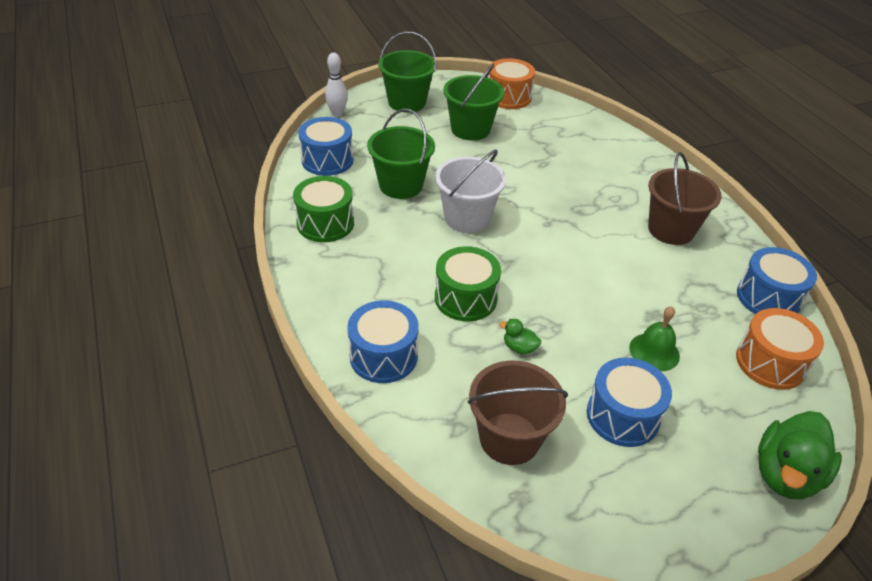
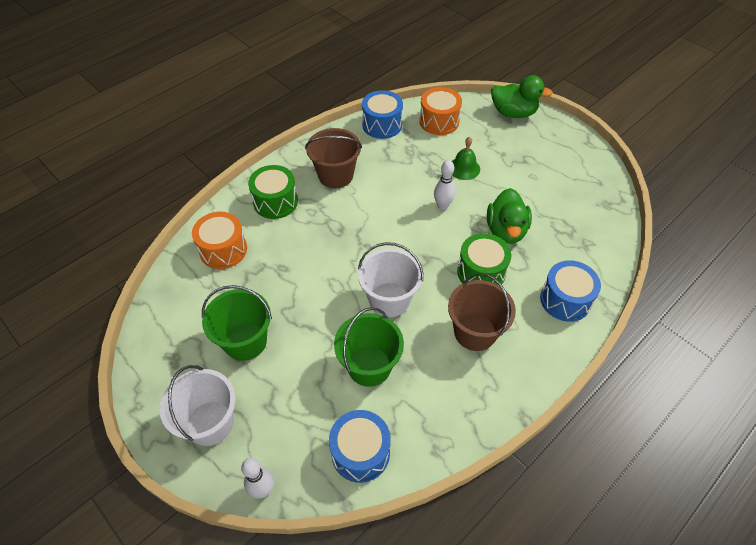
camera: 110 degrees left, 10 degrees up
(325, 223) = (457, 404): green drum -> green drum (275, 202)
(407, 102) = (210, 423): green bucket -> white bucket
(508, 97) = (165, 327): orange drum -> orange drum (223, 250)
(509, 438) = (575, 218): brown bucket -> brown bucket (475, 332)
(519, 347) = (506, 230): green duck -> green duck, size x2.20
(587, 303) = (442, 206): none -> white bowling pin
(622, 416) = (523, 174): blue drum -> none

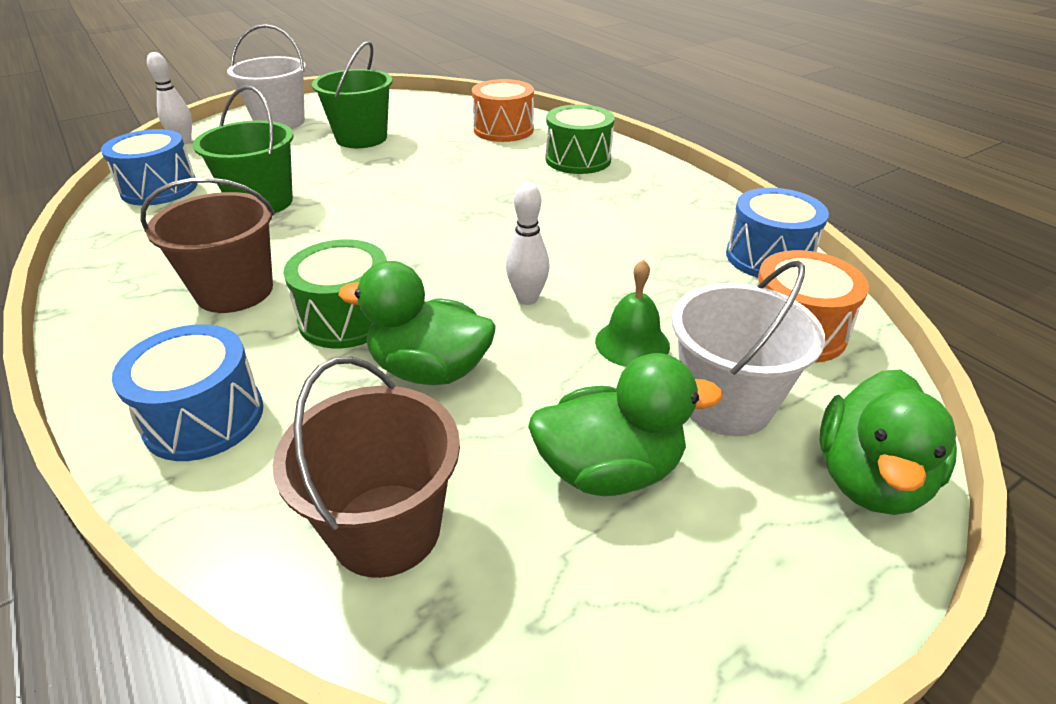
camera: 100 degrees right, 15 degrees down
(335, 175) = (627, 204): brown bucket -> brown bucket (386, 529)
(389, 299) = (353, 225): white bucket -> white bucket (725, 403)
(536, 171) = (609, 470): none -> green duck

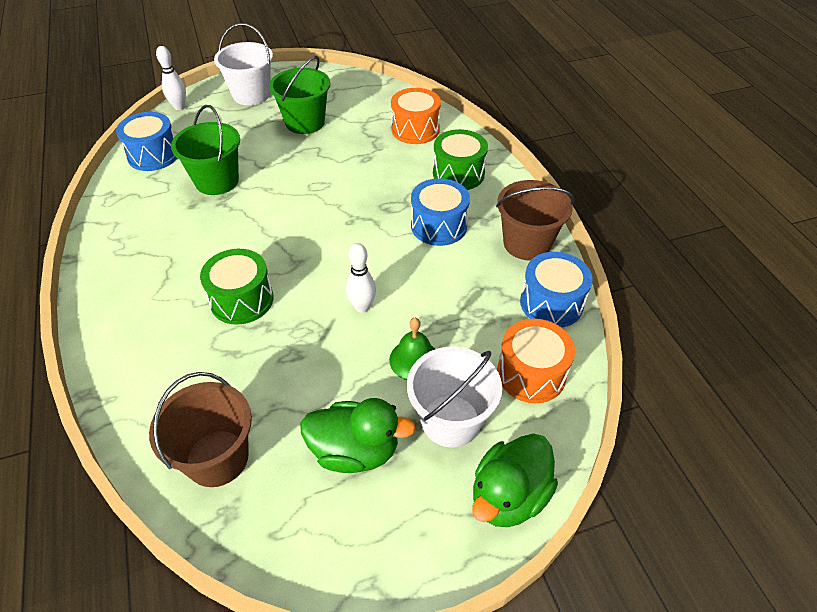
camera: 15 degrees right, 10 degrees up
(204, 418) = (140, 360): blue drum -> blue drum (439, 226)
(235, 291) = (180, 262): brown bucket -> brown bucket (527, 243)
(430, 370) = (278, 353): green duck -> none

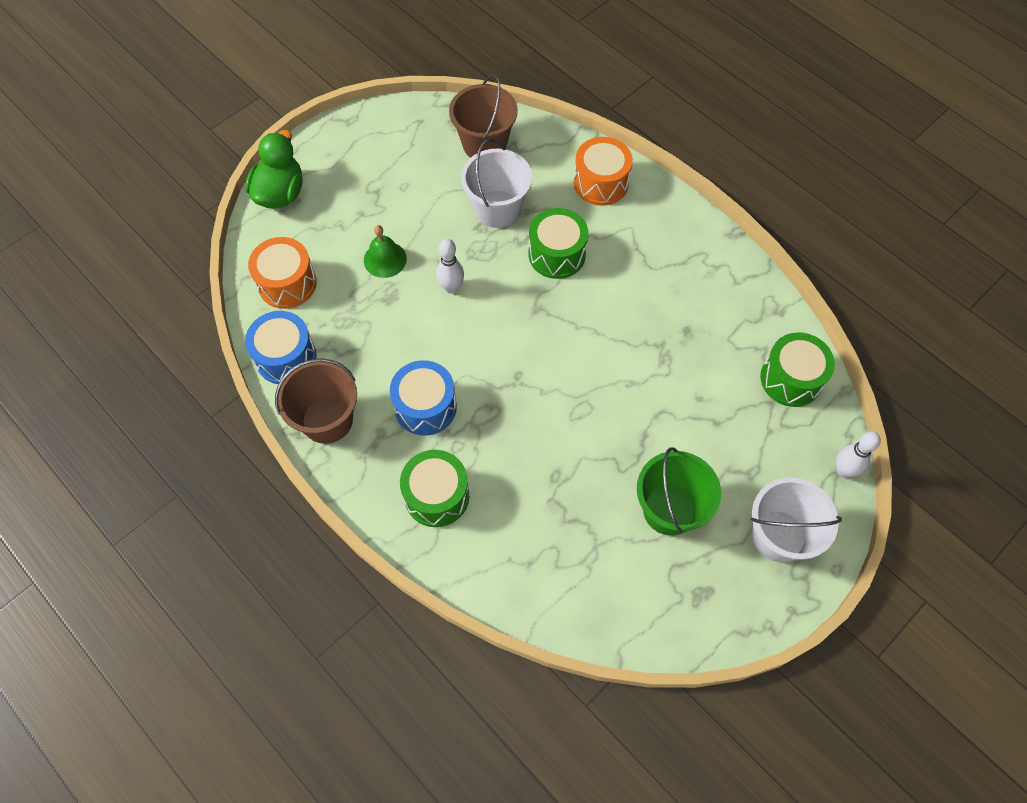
camera: 155 degrees right, 15 degrees up
(153, 155) = (791, 379): blue drum -> green drum
(217, 181) = (691, 371): green bucket -> none
(355, 451) = (395, 181): green duck -> none
(415, 129) = (525, 557): orange drum -> orange drum (600, 183)
(450, 420) = (337, 225): white bucket -> white bucket (497, 209)

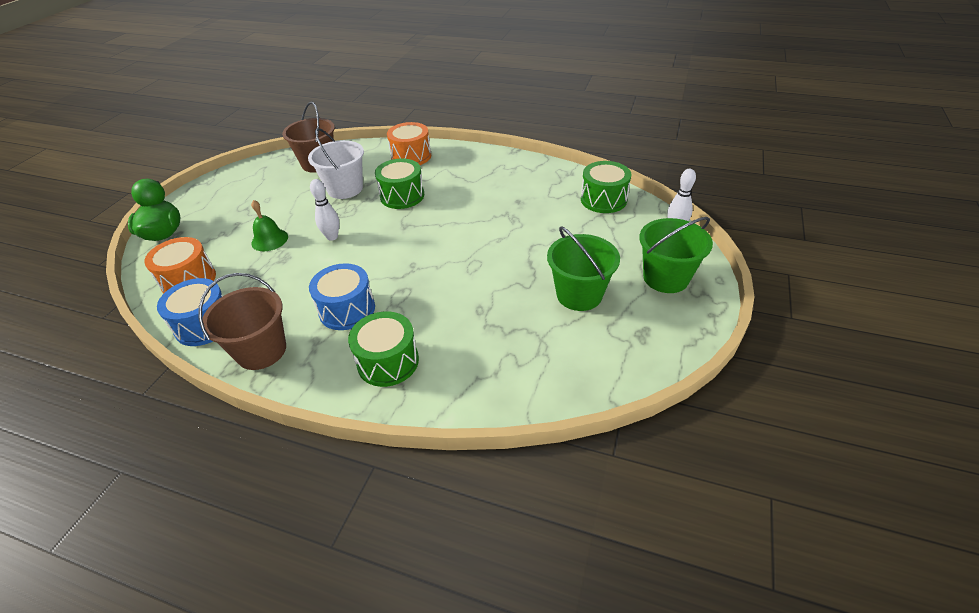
camera: 25 degrees left, 20 degrees down
(778, 536) = (665, 278): white bucket -> green bucket

